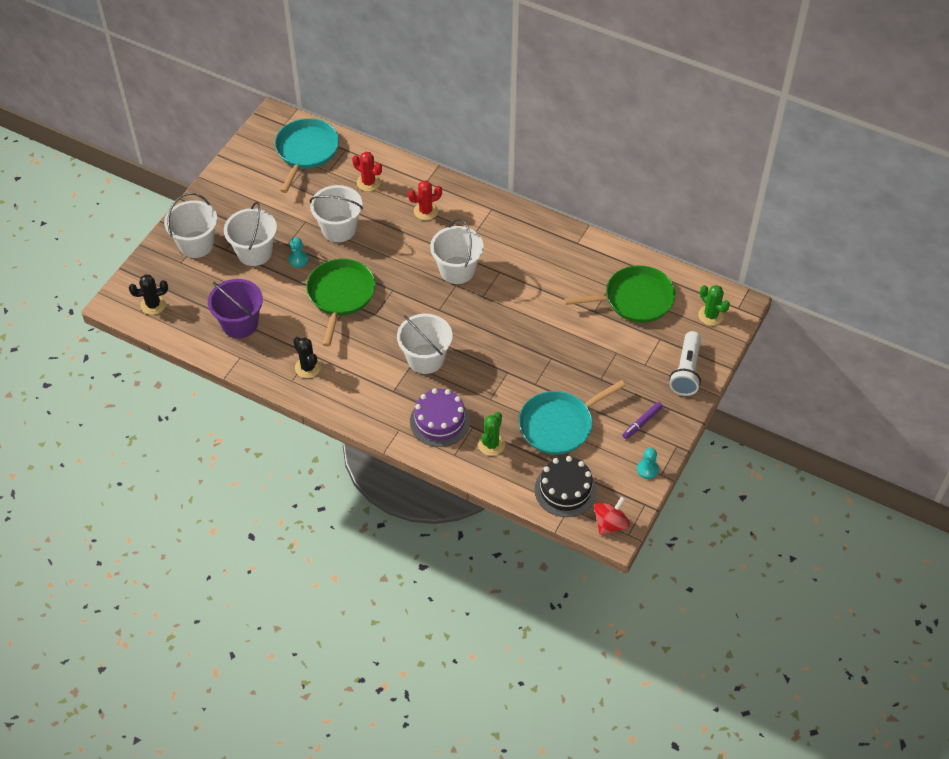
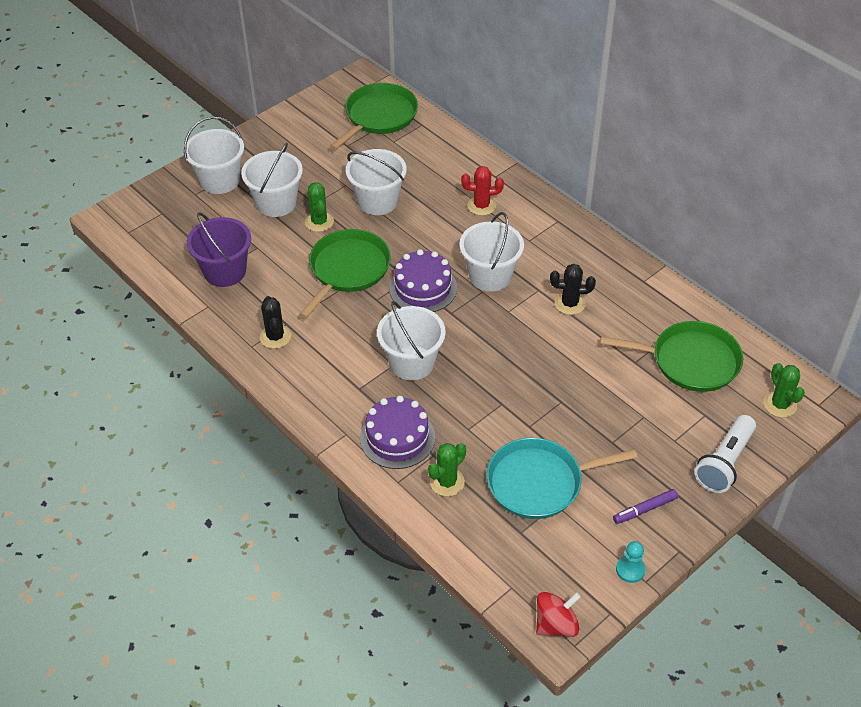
camera: 20 degrees right, 5 degrees down
(153, 305) = (145, 229): black cactus -> black cactus (570, 303)
(298, 260) = (319, 222): turquoise pawn -> green cactus
(306, 151) = (379, 116): turquoise pan -> green pan
(368, 182) = (431, 162): red cactus -> none
(408, 294) = (423, 288): none -> purple cake
(565, 490) = (515, 564): black cake -> none

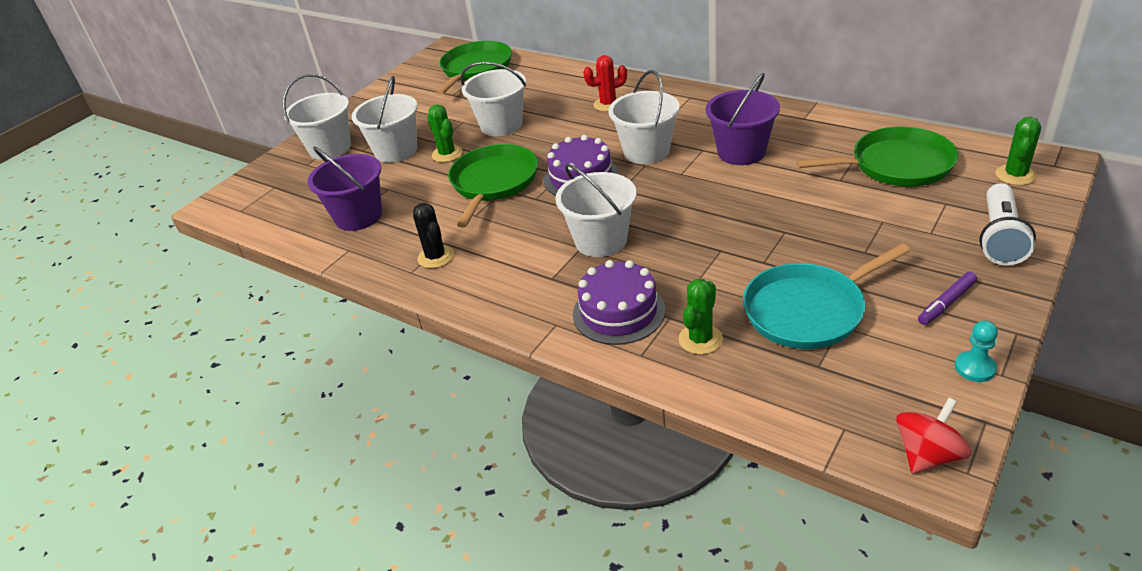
camera: 10 degrees left, 10 degrees down
(570, 303) = (741, 152): black cactus -> purple bucket
(780, 404) = (1015, 175): green cactus -> green cactus turned 60 degrees clockwise

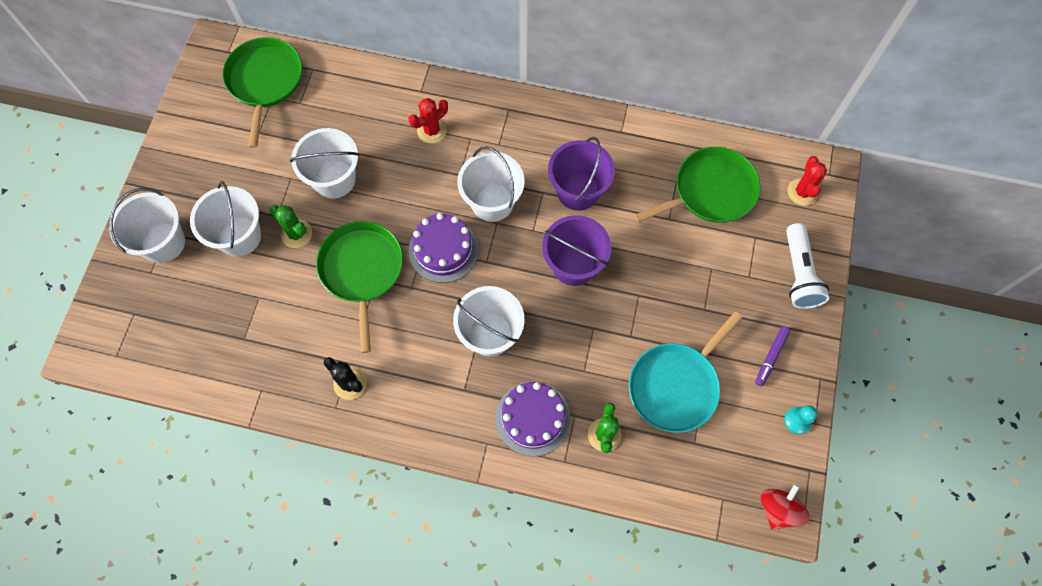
camera: 25 degrees left, 30 degrees up
(358, 216) = (248, 342): purple bucket -> purple bucket (573, 265)
(1015, 175) = (802, 192): green cactus -> red cactus

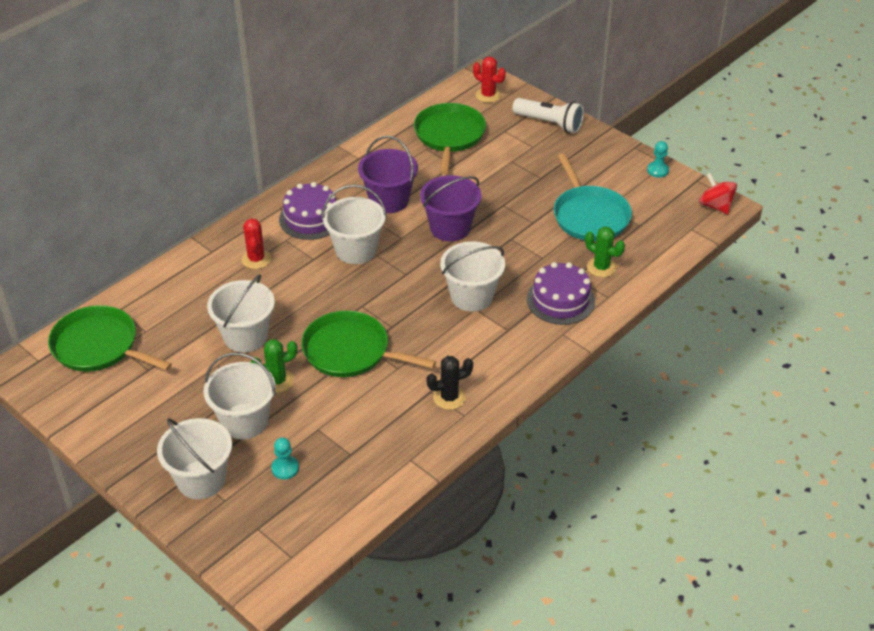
camera: 60 degrees left, 25 degrees down
(204, 297) = (285, 468): none -> turquoise pawn
(443, 250) = (374, 294): purple cake -> purple cake (311, 218)
(771, 357) = (602, 162): purple marker -> none

